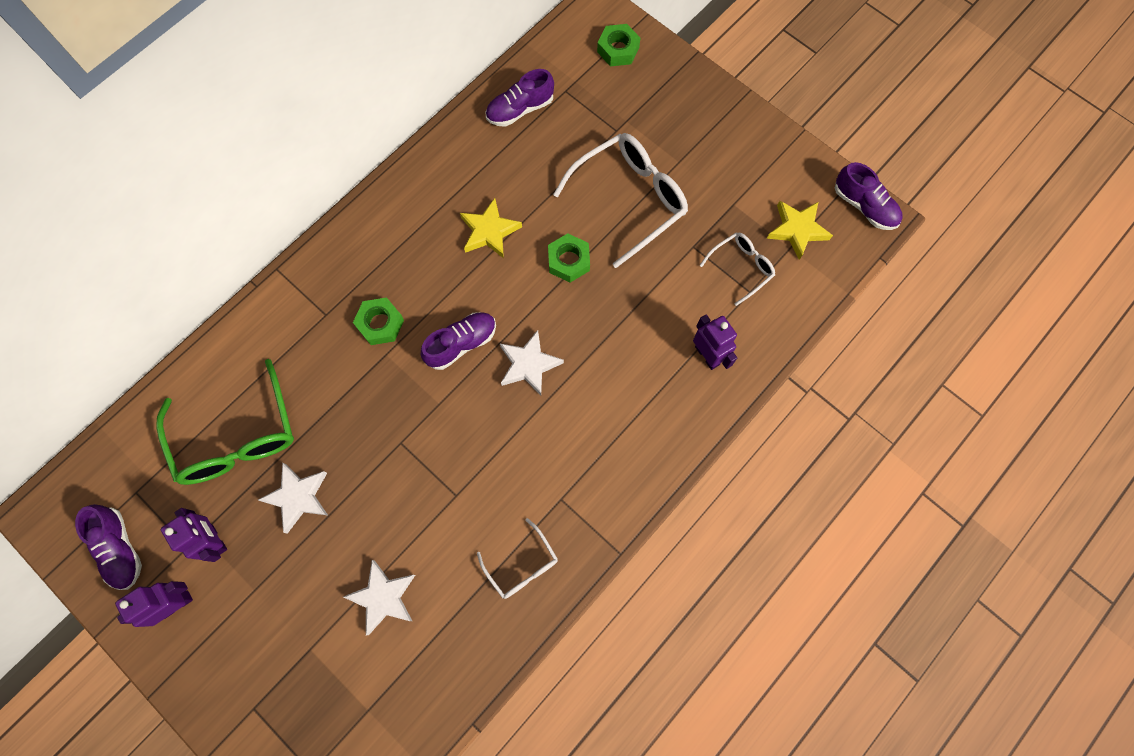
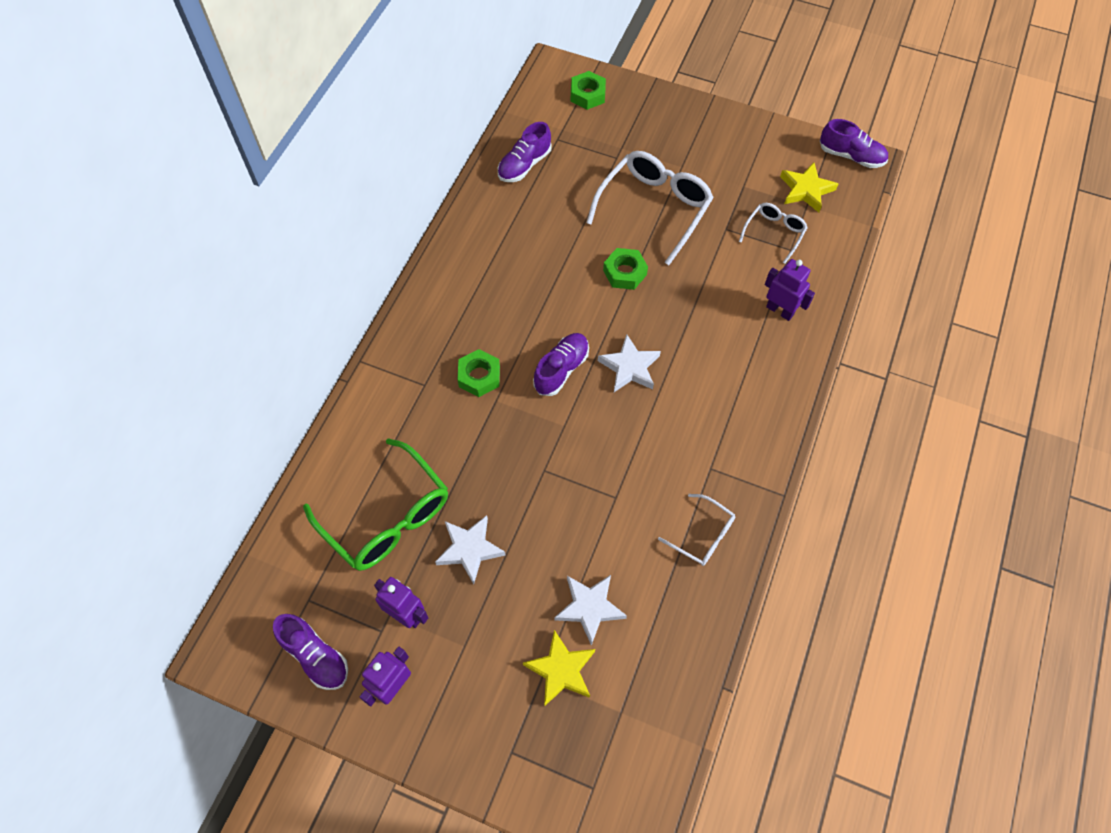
camera: 20 degrees left, 10 degrees down
(489, 231) = (543, 270): yellow star -> yellow star (561, 670)

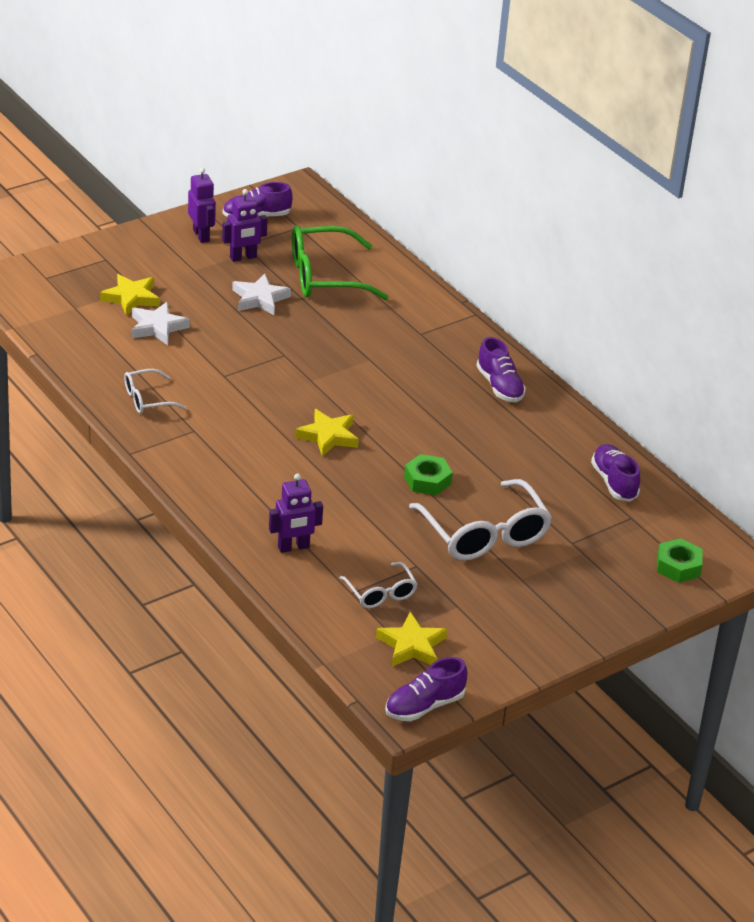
camera: 120 degrees right, 25 degrees down
(479, 376) = (401, 361): green nut -> none
(561, 369) = (364, 402): purple shoe -> purple shoe (499, 386)
(630, 367) = (328, 436): white star -> yellow star

